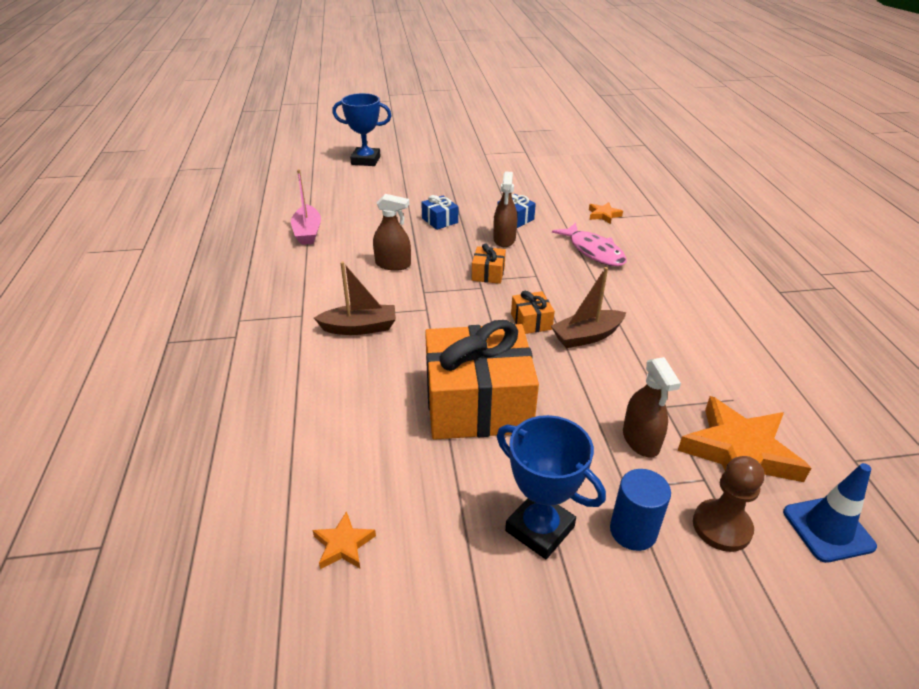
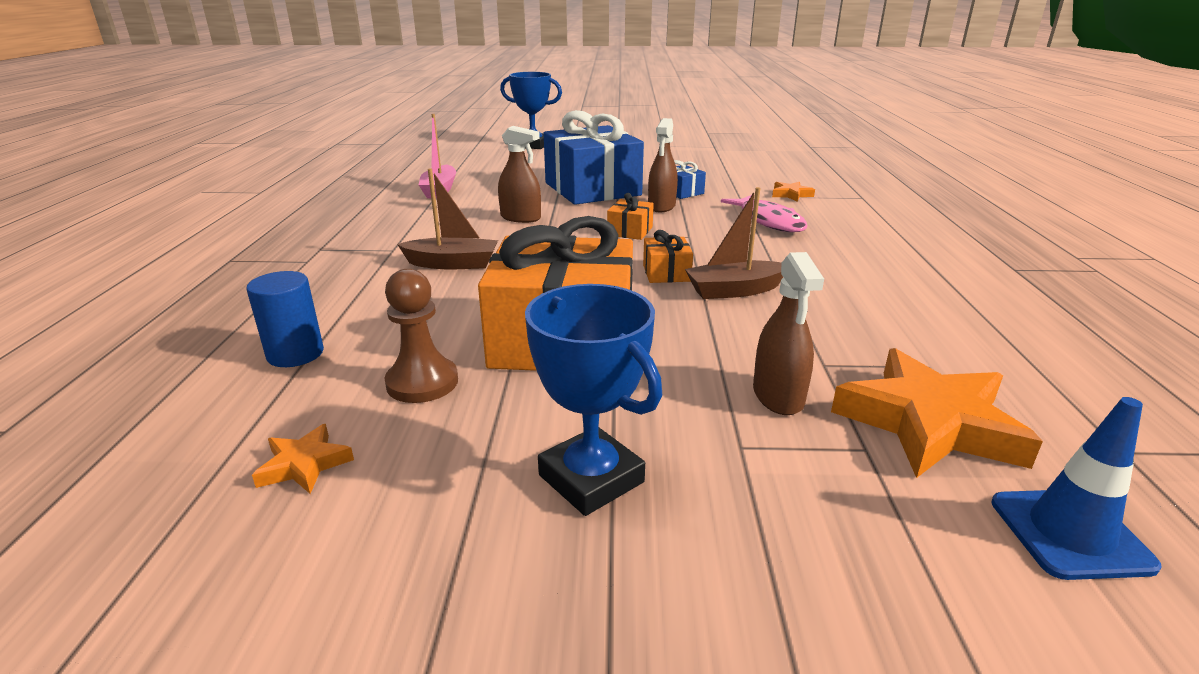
camera: 10 degrees right, 10 degrees down
(440, 220) = (592, 189): blue gift -> blue gift, size x2.40
(633, 531) = (734, 498): blue cylinder -> blue cylinder (295, 354)
(721, 527) = (882, 509): brown pawn -> brown pawn (422, 382)

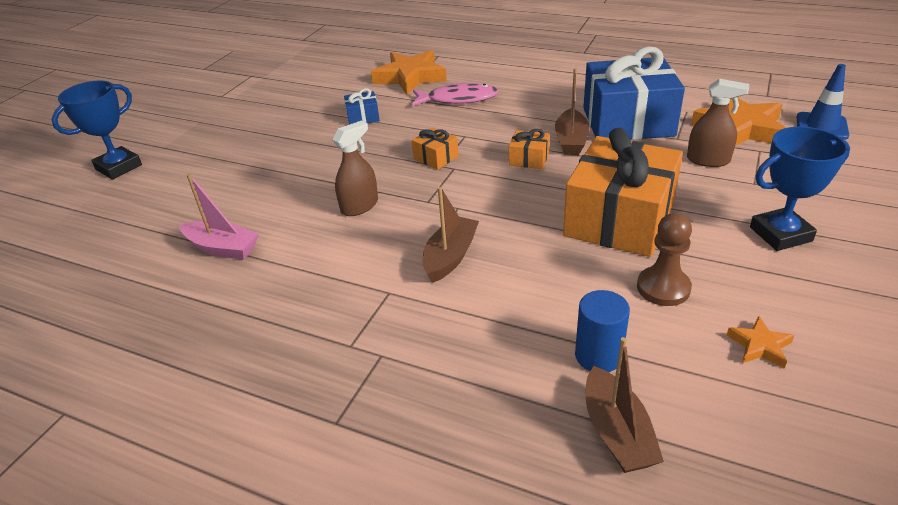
camera: 65 degrees left, 10 degrees up
(176, 376) = (617, 432): none -> brown boat
(592, 189) = (313, 156): blue gift -> blue gift (628, 122)
(661, 206) = (390, 133): brown spray bottle -> none
(791, 194) = (410, 77): orange star -> orange star, size x2.16

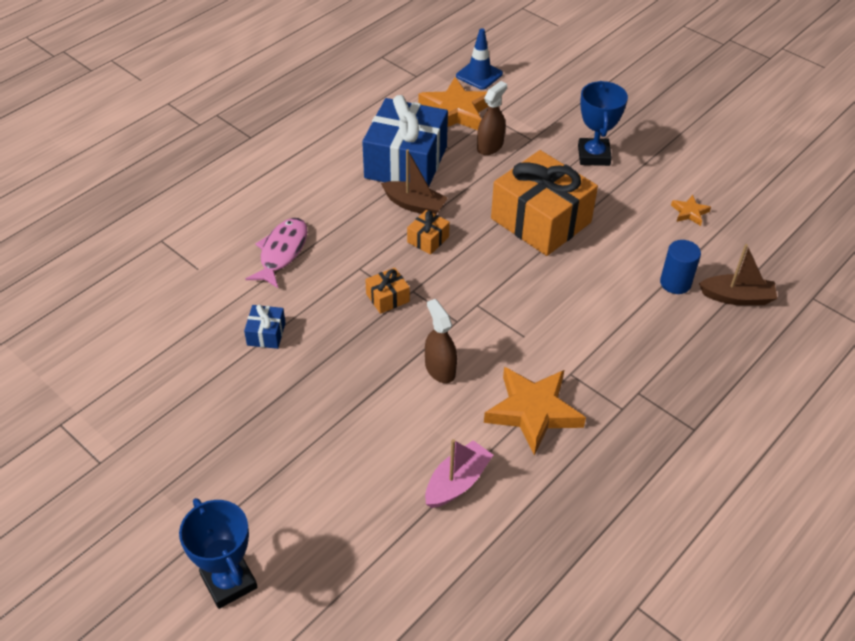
camera: 75 degrees left, 10 degrees up
(410, 77) = (199, 275): orange star -> orange star (533, 411)
(450, 256) = (542, 326): brown boat -> none
(663, 288) = (624, 229): brown pawn -> none

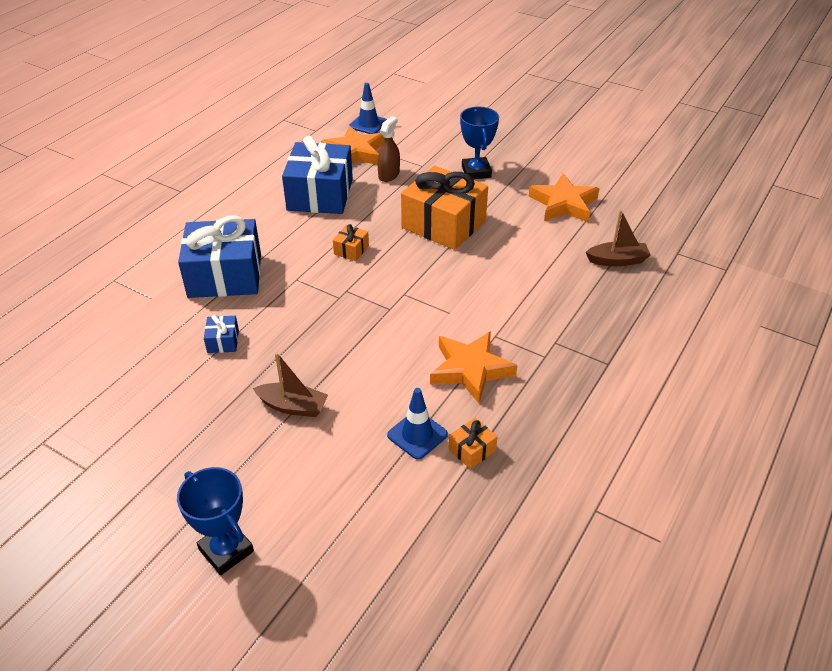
camera: 10 degrees left, 5 degrees down
(282, 252) = (225, 275): pink fish -> blue gift
(387, 298) = (325, 299): orange gift -> orange gift (472, 450)
(414, 205) = (334, 225): brown boat -> brown boat (293, 406)
(440, 369) = (383, 348): brown spray bottle -> none
(457, 482) = (417, 435): pink boat -> blue traffic cone
(675, 283) = (565, 256): blue cylinder -> none
(689, 212) = (564, 204): orange star -> orange star, size x2.16

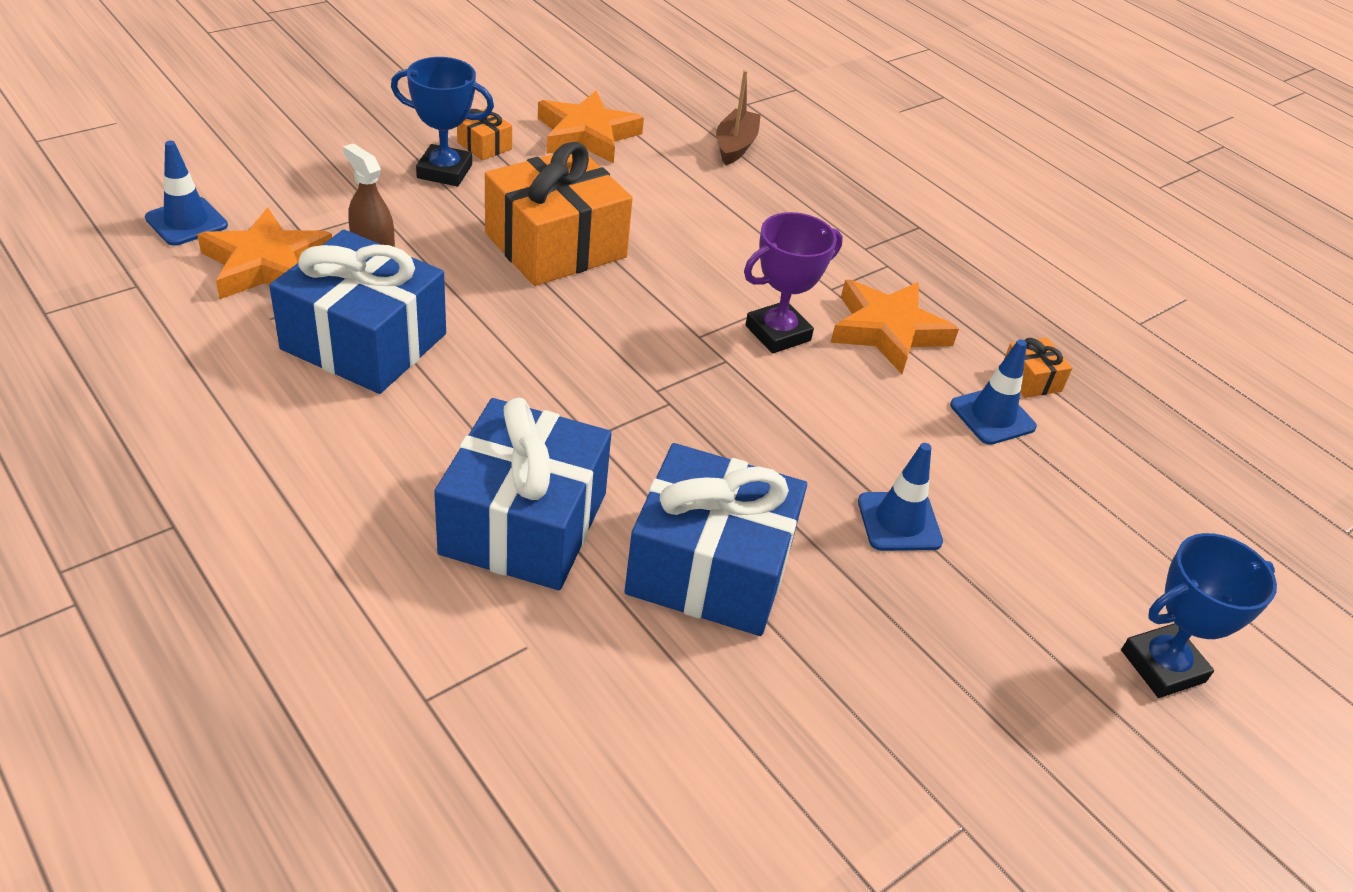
camera: 75 degrees left, 0 degrees up
(223, 341) = (710, 568): blue gift -> blue gift, size x2.40
(293, 406) = (899, 522): brown boat -> blue traffic cone
(351, 250) = (554, 354): orange gift -> orange gift (484, 146)
(430, 323) = (777, 333): none -> purple trophy

